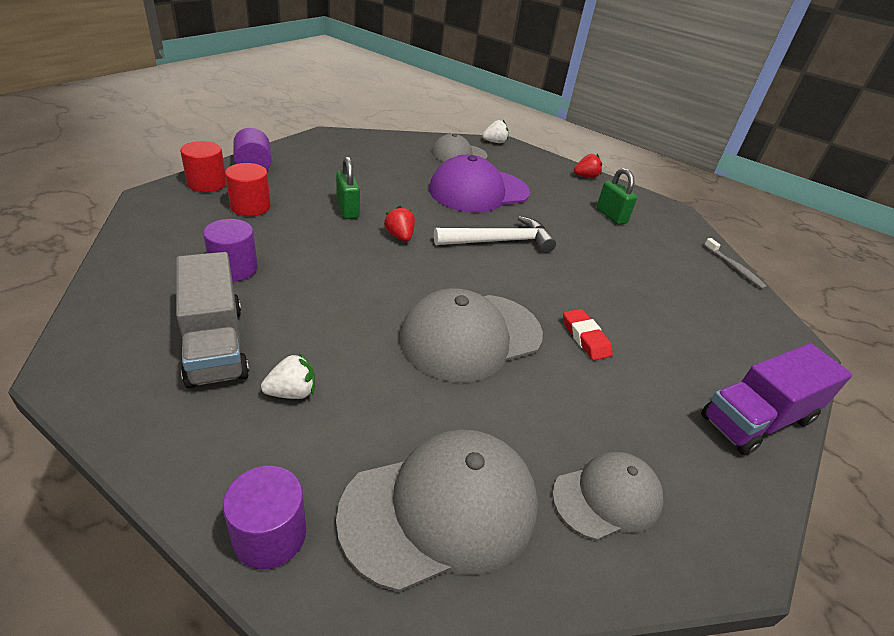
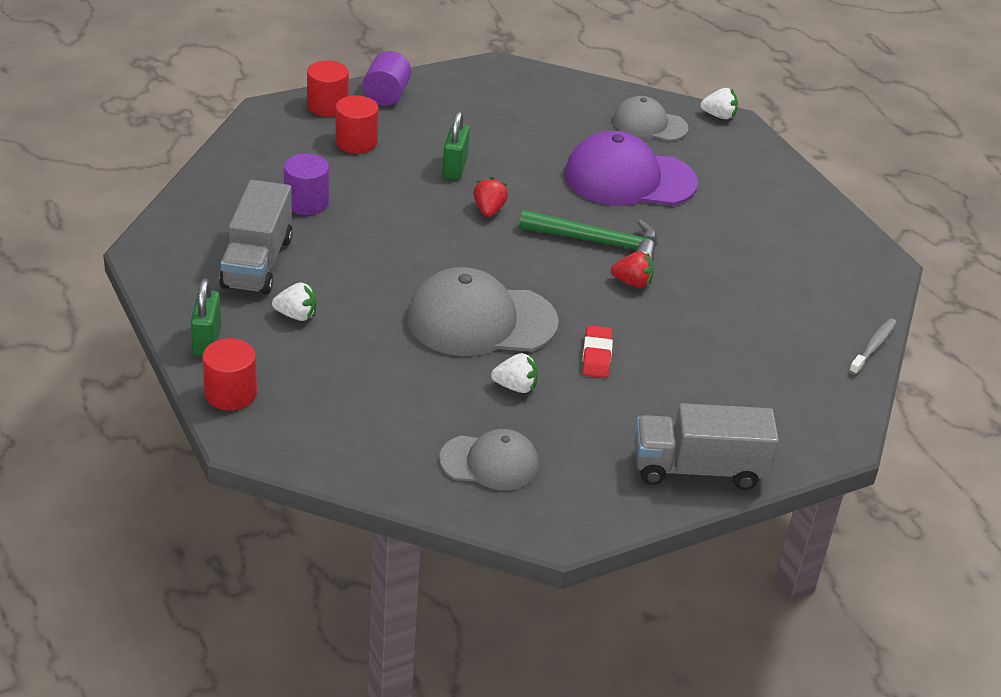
camera: 30 degrees right, 0 degrees up
(270, 535) = (231, 393): purple cylinder -> red cylinder
(441, 509) = (354, 422): grey cap -> none
(499, 241) = (598, 242): white hammer -> green hammer
(553, 394) = (515, 387): none -> white strawberry
(585, 176) = (802, 191): red strawberry -> red strawberry (632, 282)
(611, 216) = (777, 248): green padlock -> green padlock (207, 341)
(734, 268) = (873, 347): grey toothbrush -> grey toothbrush turned 150 degrees counterclockwise
(757, 419) = (698, 469): purple truck -> grey truck

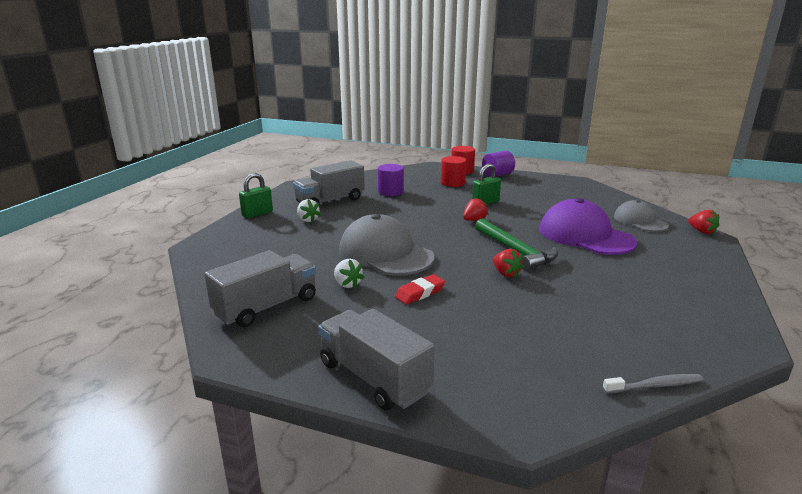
camera: 50 degrees right, 15 degrees down
(231, 393) = (226, 231): red cylinder -> none
(490, 462) = (266, 306): grey cap -> grey truck
(719, 116) = (701, 231): white strawberry -> red strawberry

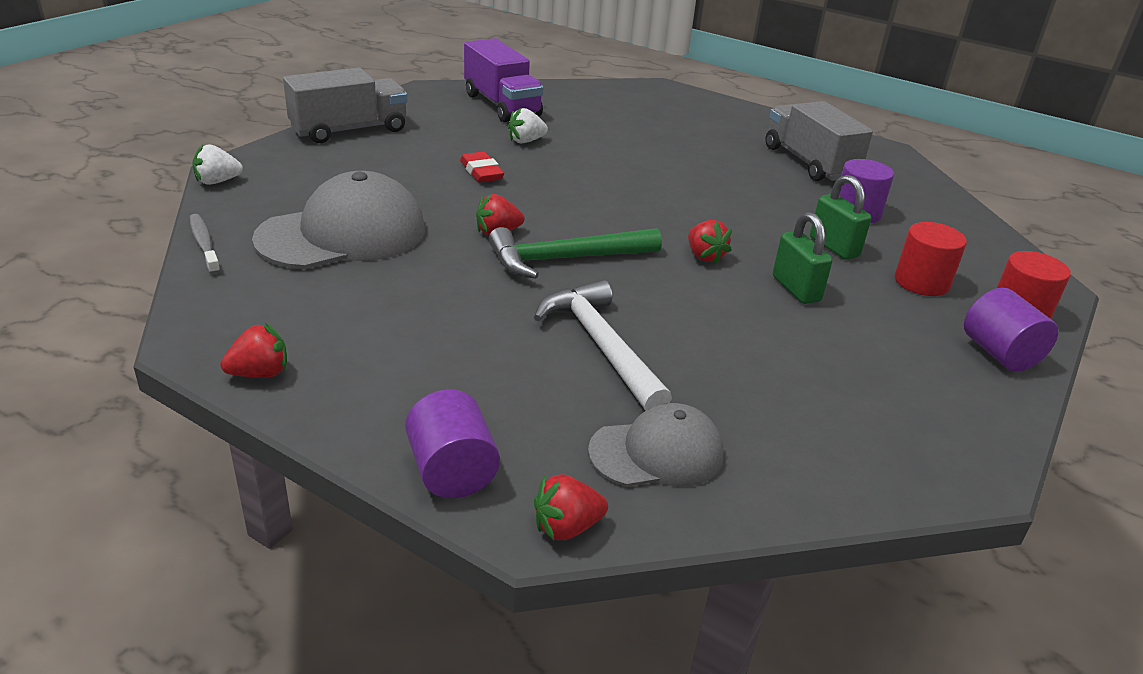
camera: 100 degrees right, 10 degrees up
(257, 214) = (757, 117): green padlock -> green padlock (834, 247)
(266, 306) = (502, 105): grey truck -> purple truck
(308, 220) = (729, 142): white strawberry -> white strawberry (217, 181)
(385, 254) = (598, 171): grey cap -> grey cap (342, 234)
(585, 235) = (601, 346): purple cap -> white hammer
(655, 385) = (204, 244): grey toothbrush -> grey toothbrush turned 150 degrees clockwise
(711, 254) = (452, 471): none -> purple cylinder
(734, 313) = (260, 373): none -> red strawberry

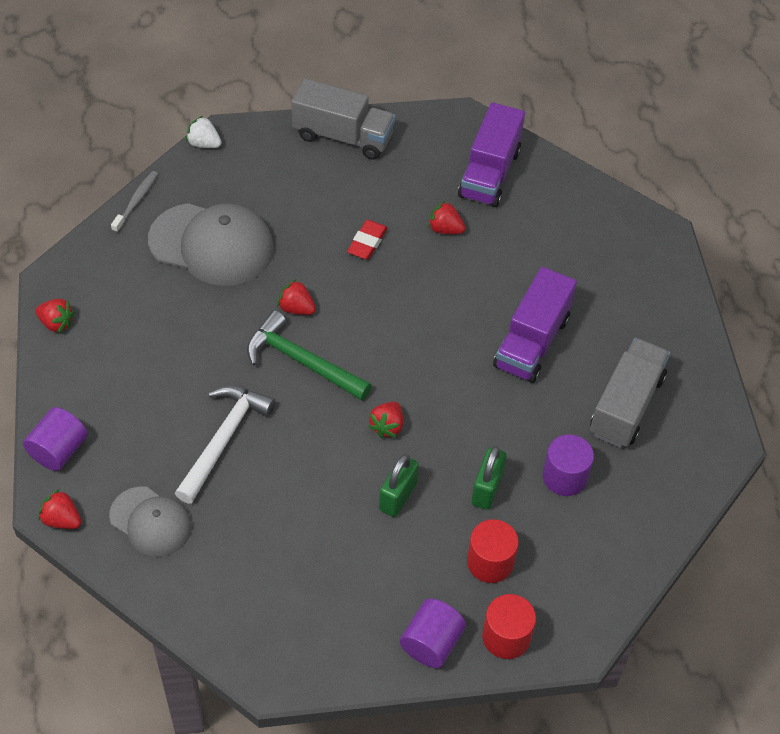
camera: 50 degrees right, 20 degrees up
(526, 141) = (445, 229): white strawberry -> red strawberry
(697, 164) = (532, 342): none -> purple truck

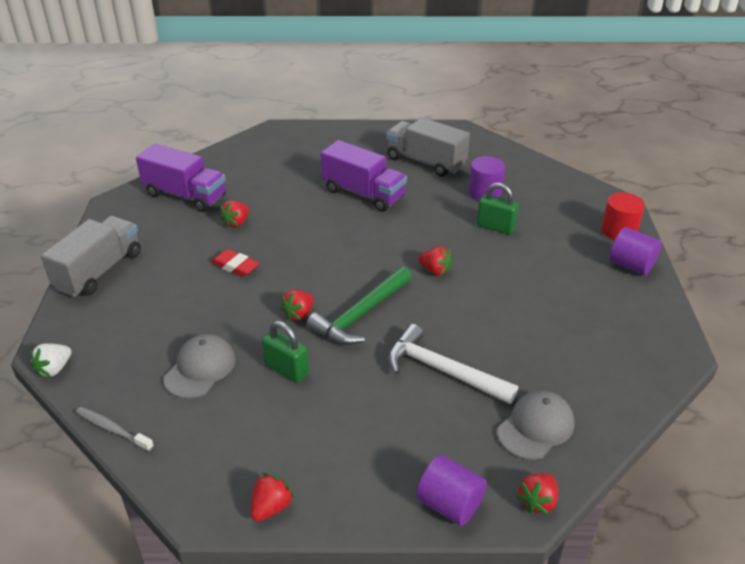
camera: 80 degrees left, 15 degrees down
(212, 244) = (200, 368): grey cap -> grey cap, size x0.60
(397, 496) = (503, 271): green padlock -> green padlock (286, 370)
(490, 562) = (558, 232): red cylinder -> none

